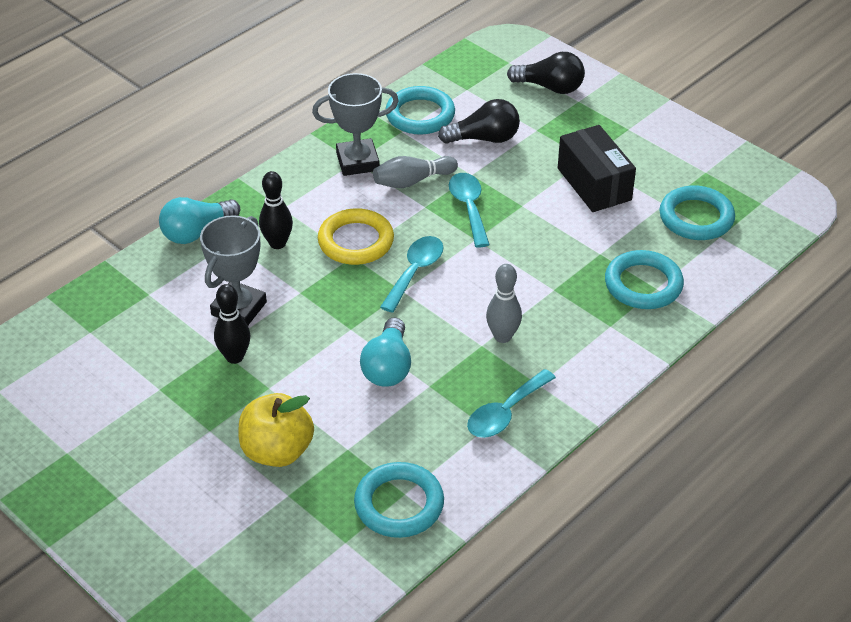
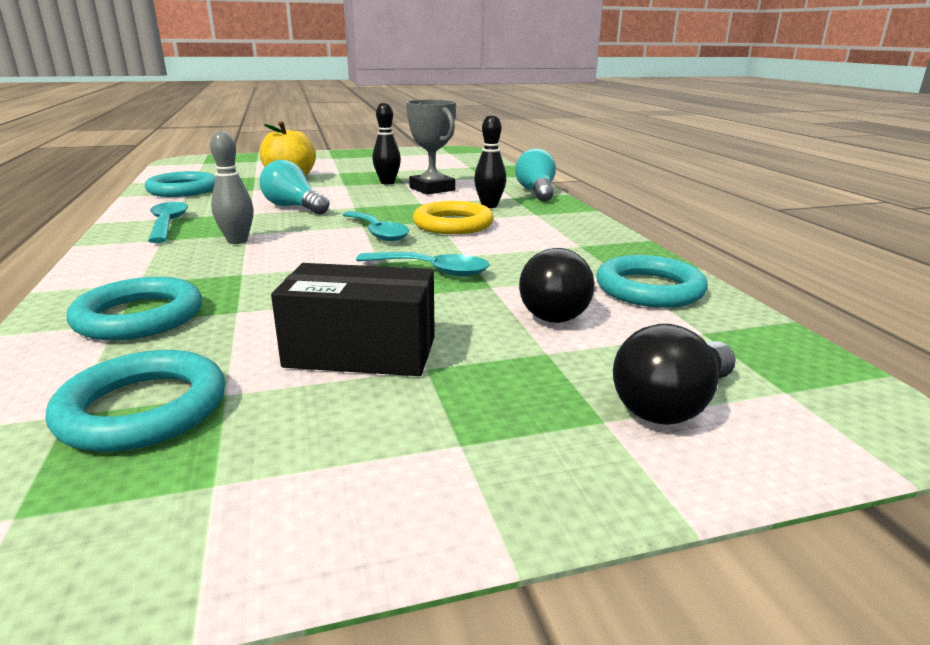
camera: 120 degrees right, 20 degrees down
(357, 162) = (577, 245): grey trophy -> none
(412, 181) = (515, 258): grey bowling pin -> none

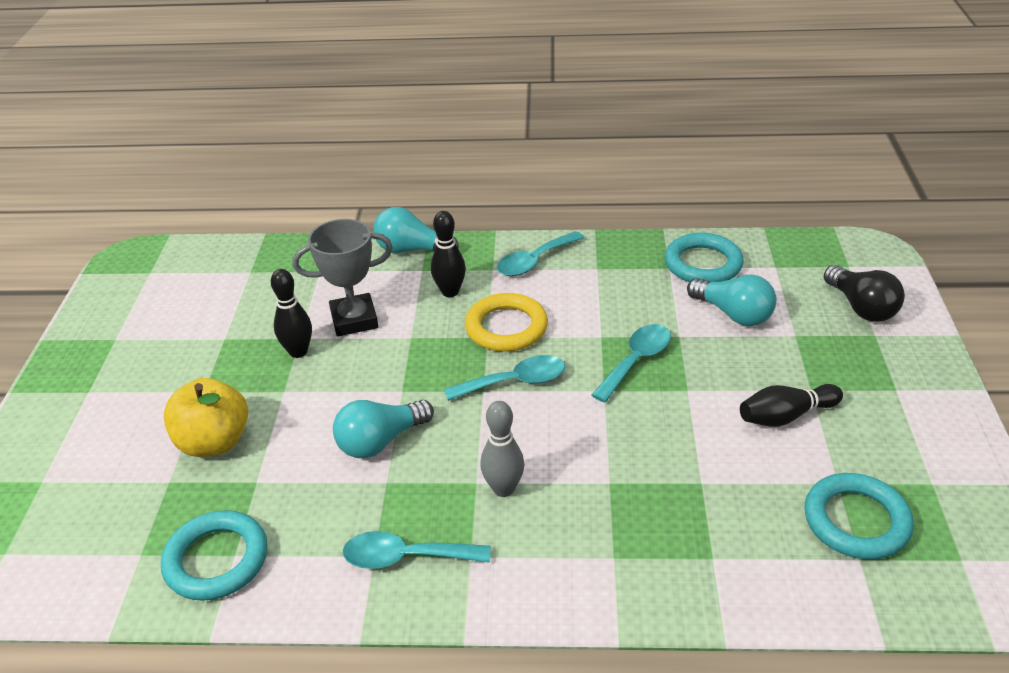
camera: 70 degrees left, 15 degrees up
(139, 317) = (703, 544): turquoise ring -> none
(361, 352) = (786, 416): black box -> black bowling pin
(559, 311) = (733, 314): black light bulb -> turquoise light bulb
(563, 224) = (534, 261): none -> turquoise spoon

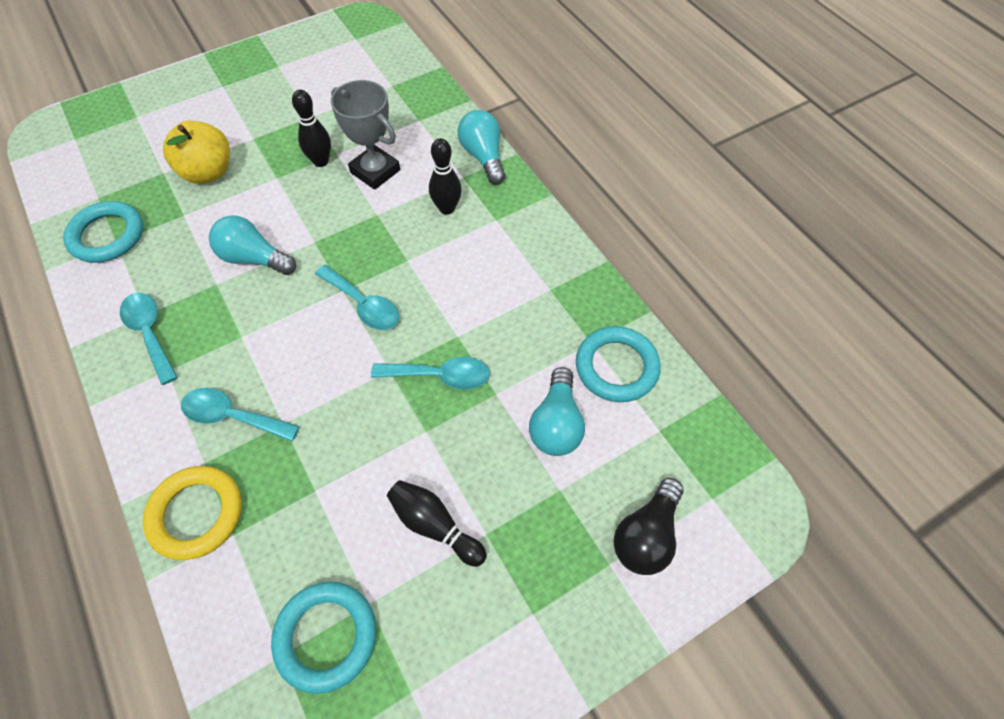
camera: 55 degrees right, 20 degrees up
(503, 489) = (242, 357): grey bowling pin -> none
(506, 327) = (426, 266): yellow ring -> yellow ring (196, 514)
(534, 261) = (526, 241): turquoise spoon -> turquoise spoon (232, 416)

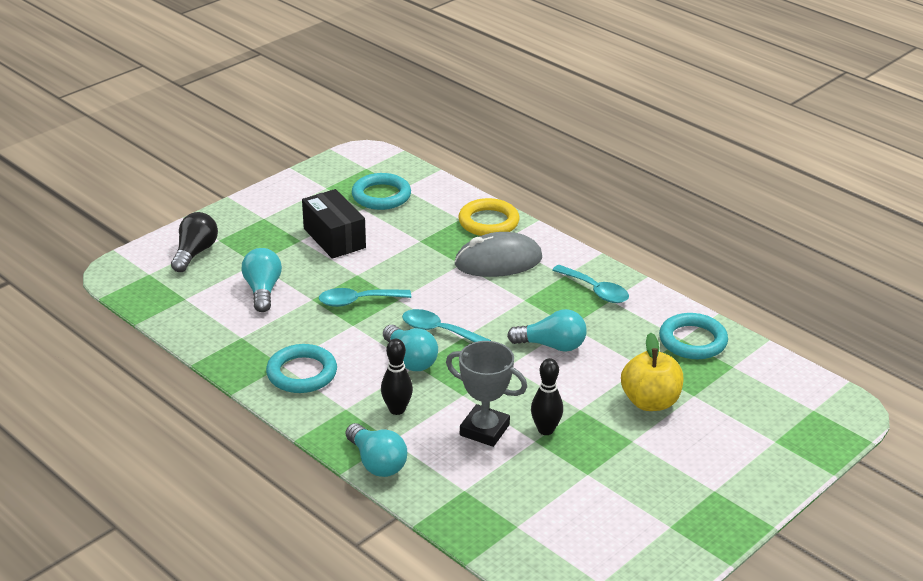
camera: 165 degrees right, 25 degrees down
(232, 416) = (498, 261): turquoise spoon -> grey mouse
(411, 268) = (410, 360): none -> turquoise light bulb
(435, 526) = (334, 238): black bowling pin -> black box
(616, 367) = (219, 326): turquoise ring -> turquoise ring (302, 373)

